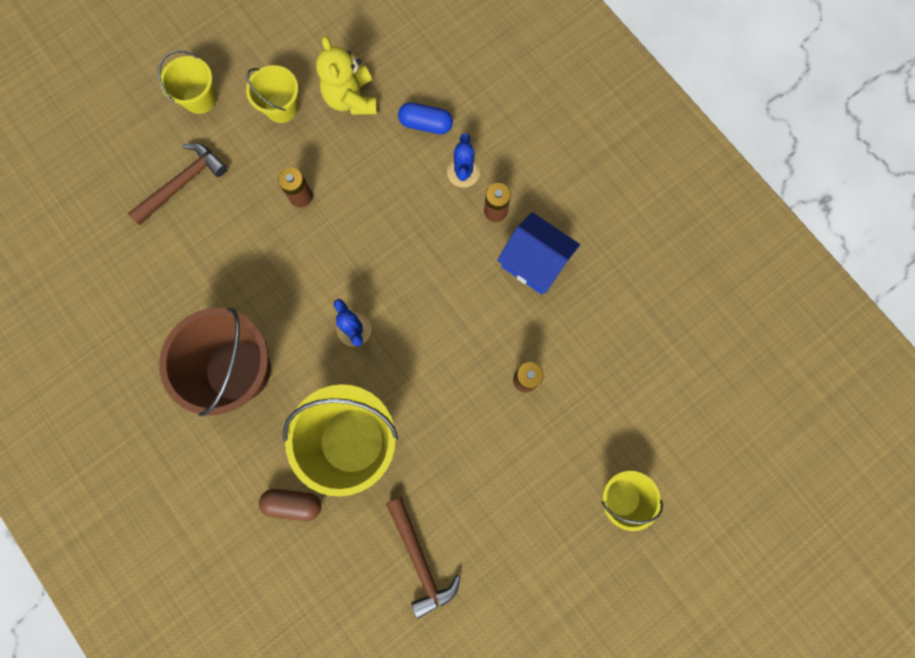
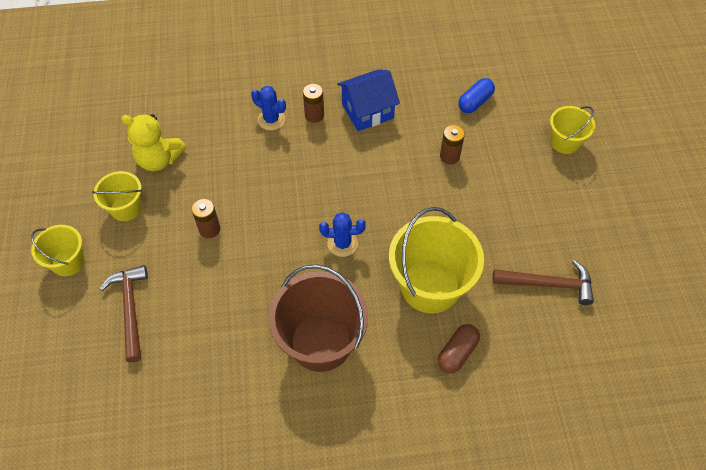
camera: 60 degrees left, 20 degrees down
(426, 124) = (217, 124): blue capsule -> blue capsule (475, 102)

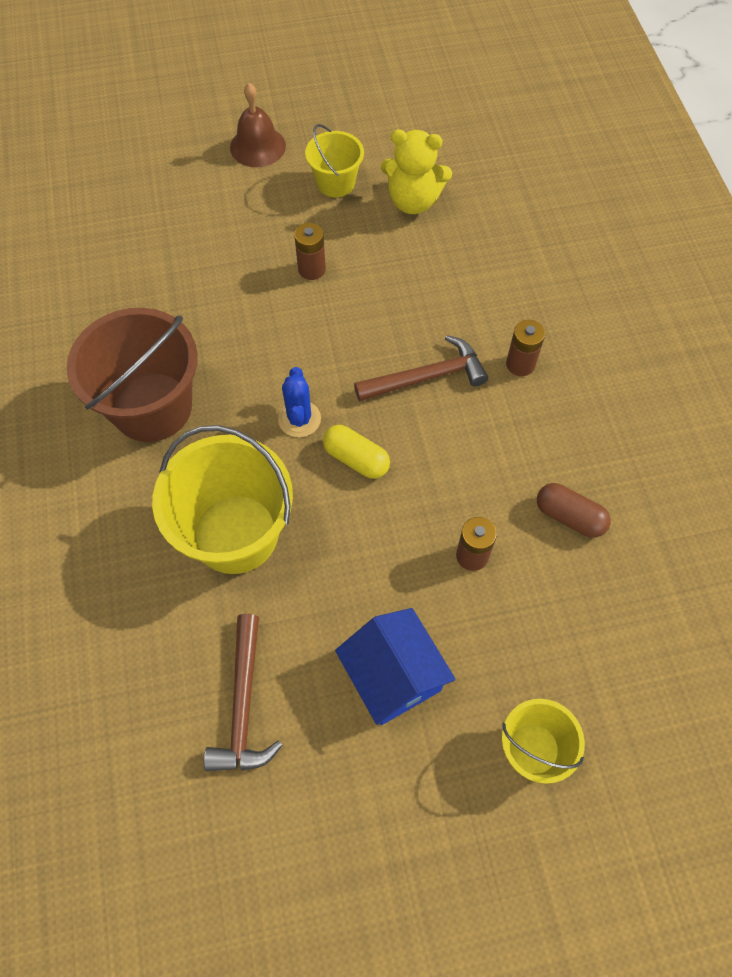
camera: 85 degrees right, 5 degrees up
(68, 262) = (258, 146): yellow bucket -> brown bell
(130, 309) = (197, 212): brown hammer -> brown hammer (426, 377)
(159, 159) = (413, 201): yellow teddy bear -> yellow teddy bear turned 90 degrees counterclockwise
(271, 120) = (501, 312): blue cactus -> none
(367, 111) = (542, 433): blue house -> blue house (393, 676)
(377, 211) = (356, 459): none -> yellow capsule
(457, 353) = (132, 572): brown capsule -> brown capsule (569, 517)
(475, 102) = (595, 594): blue capsule -> none

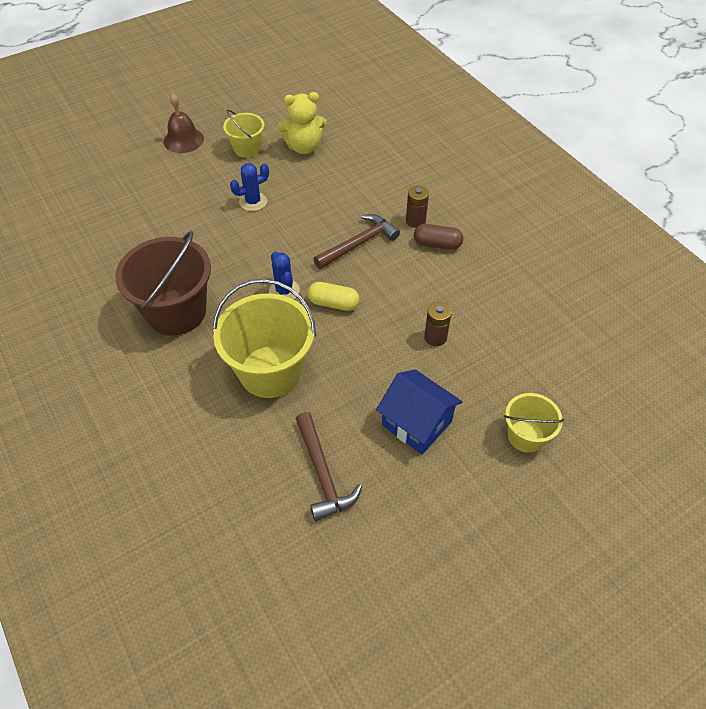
camera: 20 degrees left, 10 degrees down
(311, 269) = (253, 202): brown battery -> blue cactus
(569, 517) = (486, 297): brown capsule -> brown capsule (437, 244)

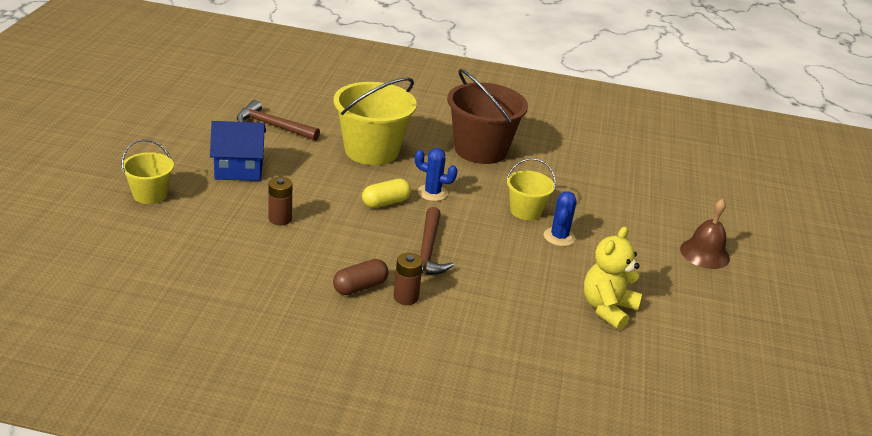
camera: 130 degrees right, 20 degrees down
(247, 148) = (646, 277): yellow bucket -> yellow bucket (525, 211)

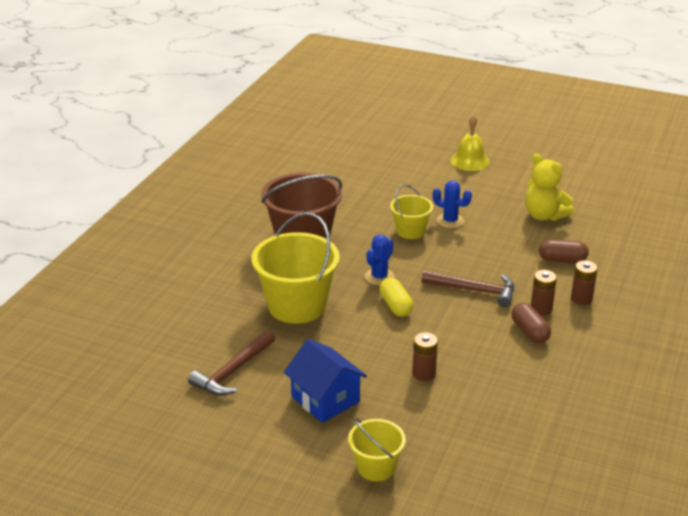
camera: 75 degrees left, 0 degrees up
(239, 169) = (325, 399): blue house -> blue house turned 45 degrees counterclockwise
(434, 329) = (581, 299): none -> brown battery
(512, 319) = (562, 260): none -> brown capsule
(704, 253) = (470, 161): brown bell -> yellow bell

